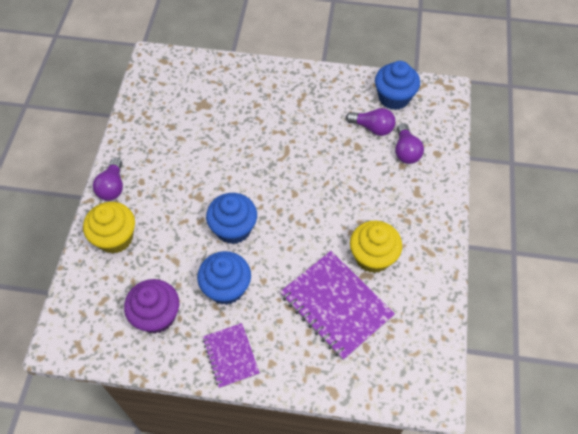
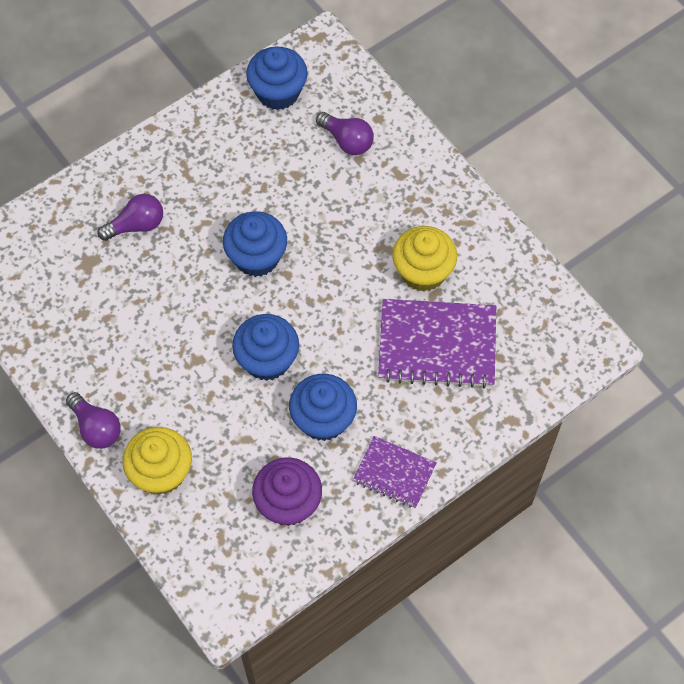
camera: 45 degrees left, 5 degrees up
(288, 171) = (256, 257): none -> blue cupcake
(372, 128) = (290, 142): purple light bulb -> purple light bulb (136, 225)

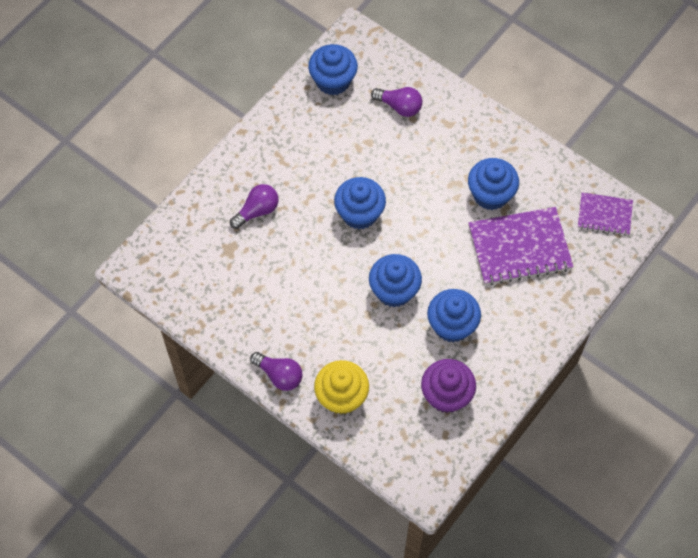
camera: 15 degrees left, 0 degrees up
(394, 473) = (519, 352): purple notebook -> purple notebook (604, 215)
(423, 272) = (490, 194): yellow cupcake -> blue cupcake

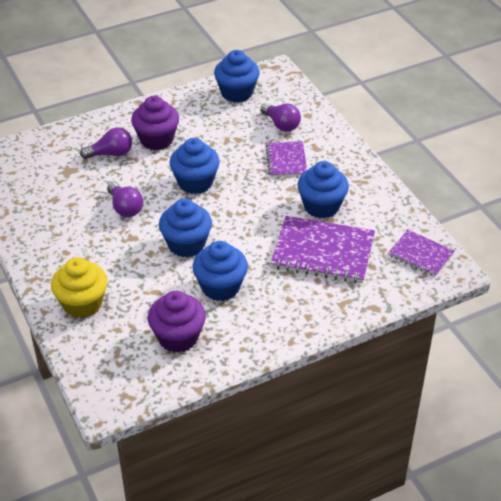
camera: 25 degrees right, 20 degrees down
(279, 375) = (41, 269): purple light bulb -> purple light bulb (125, 208)
(290, 174) = (156, 139): none -> purple cupcake
(429, 151) = (286, 160): none -> purple notebook

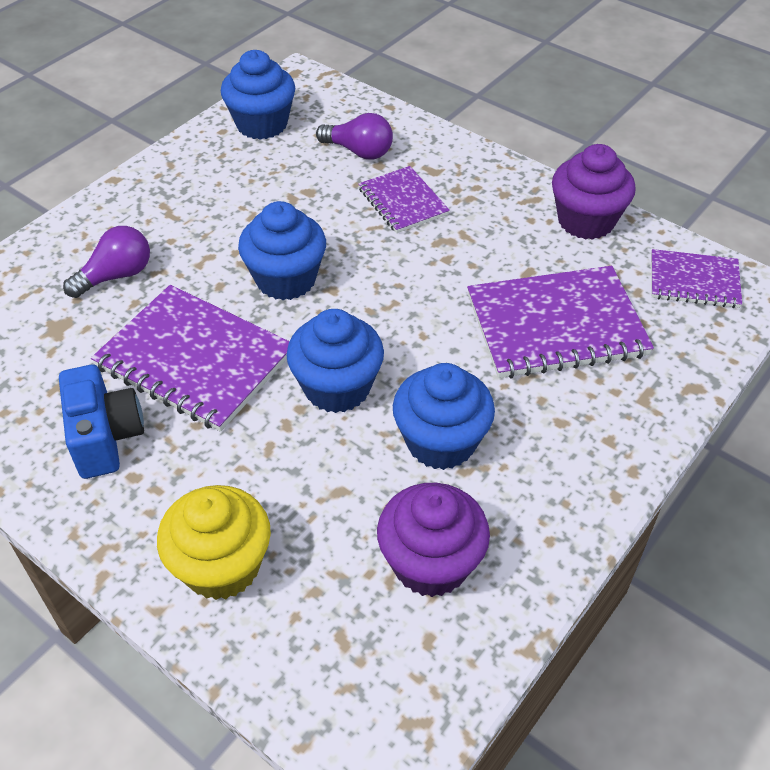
camera: 25 degrees left, 5 degrees up
(63, 230) = (106, 437): none -> blue camera
(125, 208) = (195, 360): purple light bulb -> purple notebook
(156, 139) = (180, 230): purple cupcake -> purple cupcake (586, 221)
(321, 206) = (503, 254): blue cupcake -> none

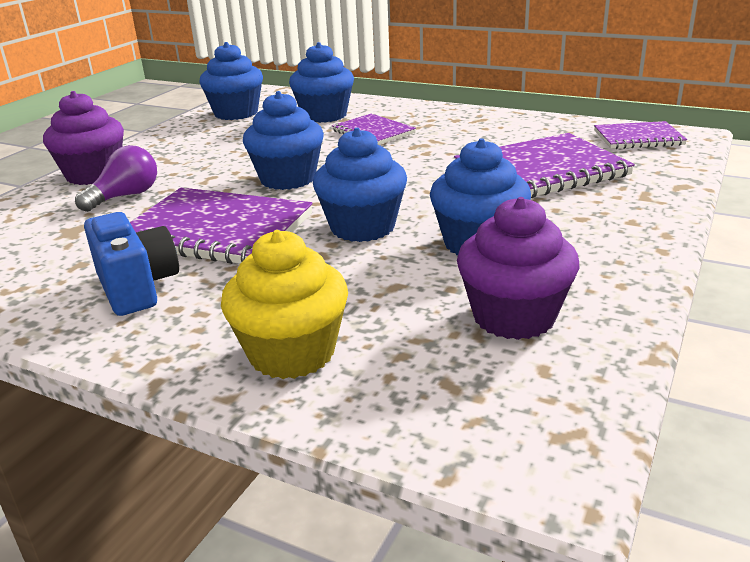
camera: 10 degrees left, 20 degrees down
(359, 151) = (324, 115): purple light bulb -> blue cupcake
(586, 221) = (530, 123): purple cupcake -> purple cupcake (94, 175)

